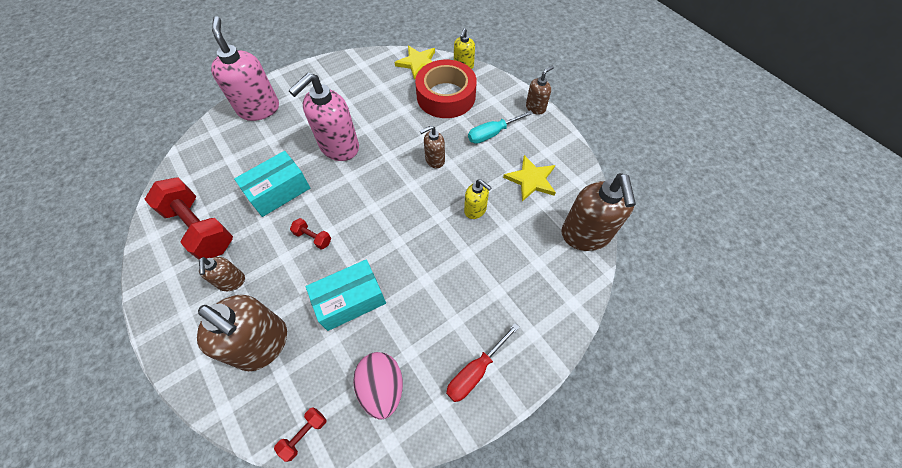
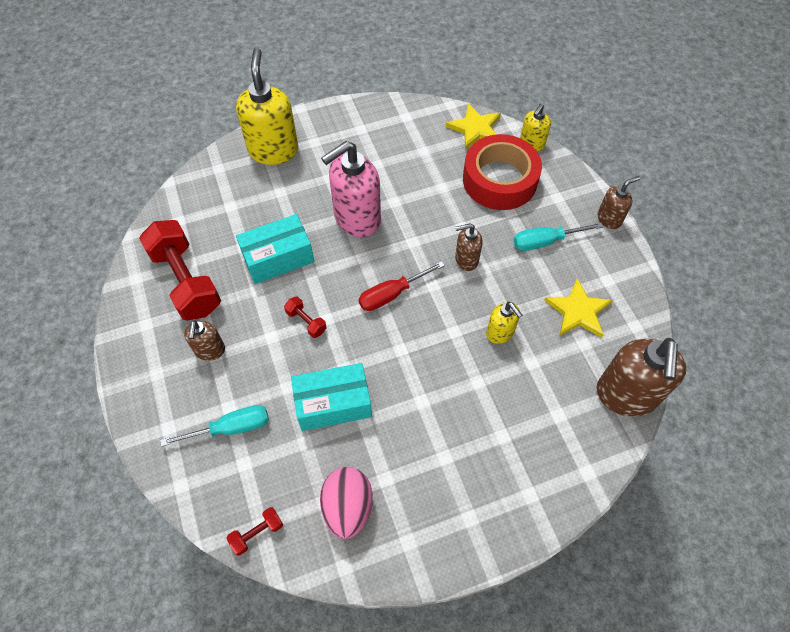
camera: 15 degrees right, 0 degrees up
(259, 109) = (273, 150): pink soap dispenser -> yellow soap dispenser
(263, 344) = (232, 428): brown soap dispenser -> turquoise screwdriver
(475, 372) = (453, 518): red screwdriver -> red screwdriver (391, 294)

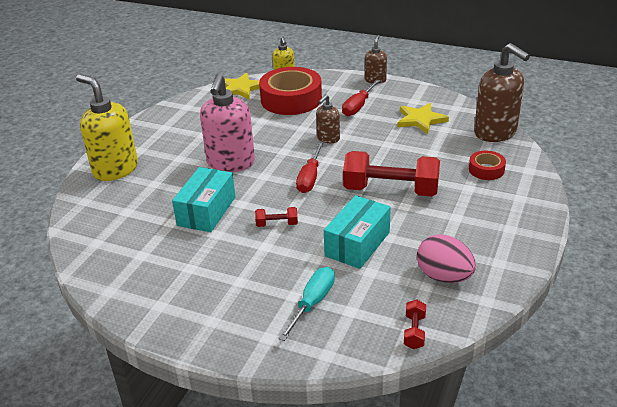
camera: 45 degrees left, 25 degrees down
(186, 281) = (155, 265): red dumbbell -> red dumbbell (391, 190)
(210, 350) = (233, 282): brown soap dispenser -> none
(500, 333) = (397, 153): yellow soap dispenser -> none
(545, 241) = (358, 107): turquoise screwdriver -> red screwdriver
(548, 431) = (486, 170): none -> red tape

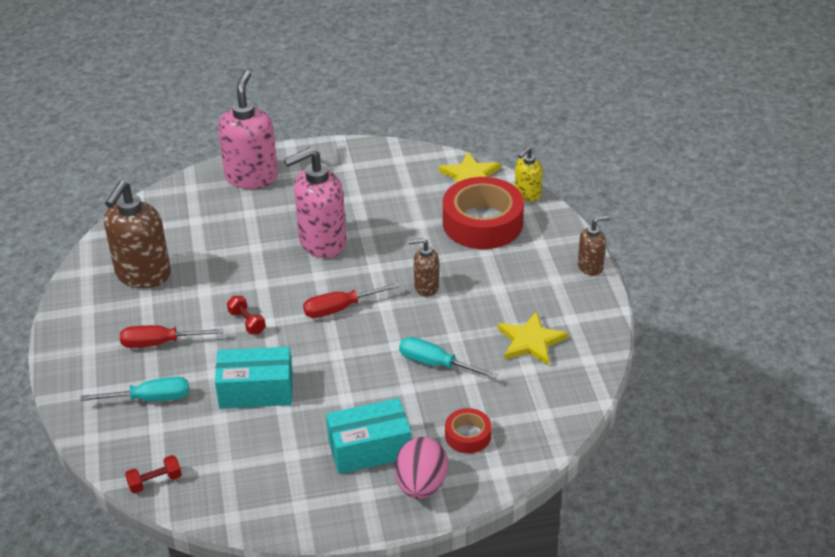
camera: 55 degrees right, 5 degrees up
(115, 169) = (252, 177): yellow soap dispenser -> pink soap dispenser
(206, 211) = (232, 268): turquoise box -> turquoise box (370, 448)
(358, 107) = (514, 280): red screwdriver -> red screwdriver (159, 343)
(391, 190) = (365, 376): red dumbbell -> none
(406, 159) = (435, 364): none -> turquoise screwdriver
(444, 276) = (248, 472): pink egg -> pink egg (421, 485)
(495, 133) = (558, 415): brown soap dispenser -> brown soap dispenser (143, 275)

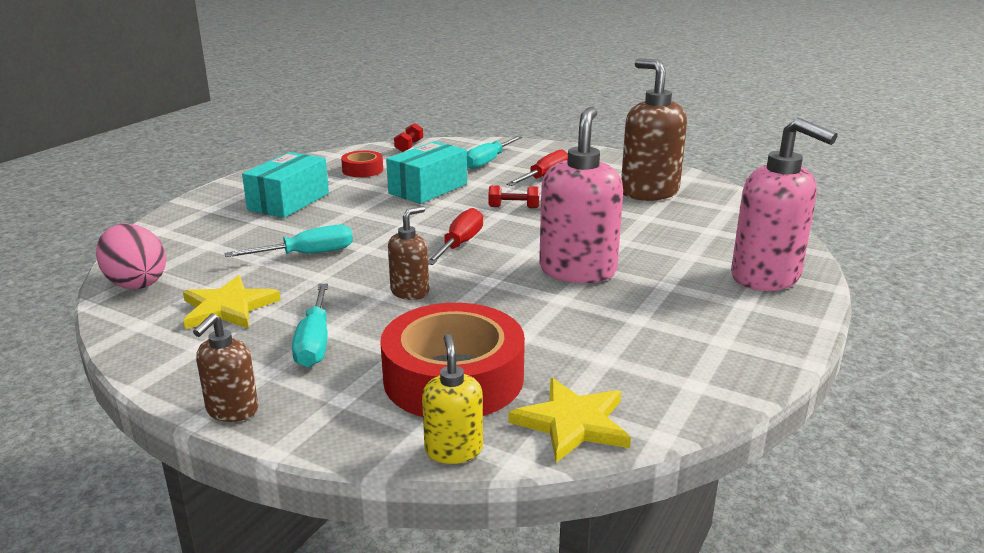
camera: 130 degrees right, 15 degrees down
(421, 485) = (219, 204): pink egg -> pink egg (136, 283)
(468, 435) = (213, 235): red tape -> red tape (362, 170)
(516, 283) = (314, 343): none -> turquoise screwdriver

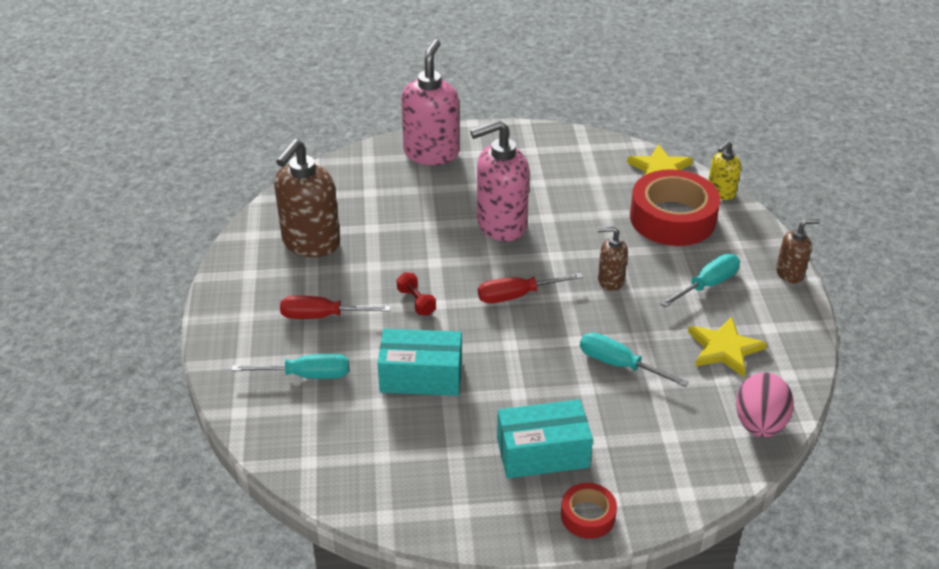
camera: 125 degrees left, 15 degrees up
(362, 170) = (413, 456): red tape -> red tape (588, 516)
(409, 146) = (303, 468): red dumbbell -> none

